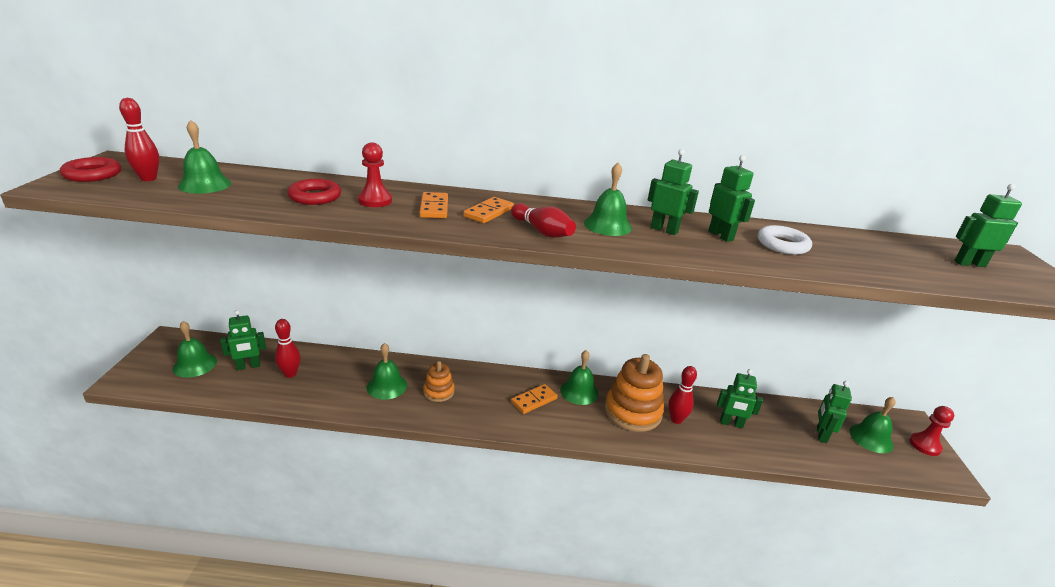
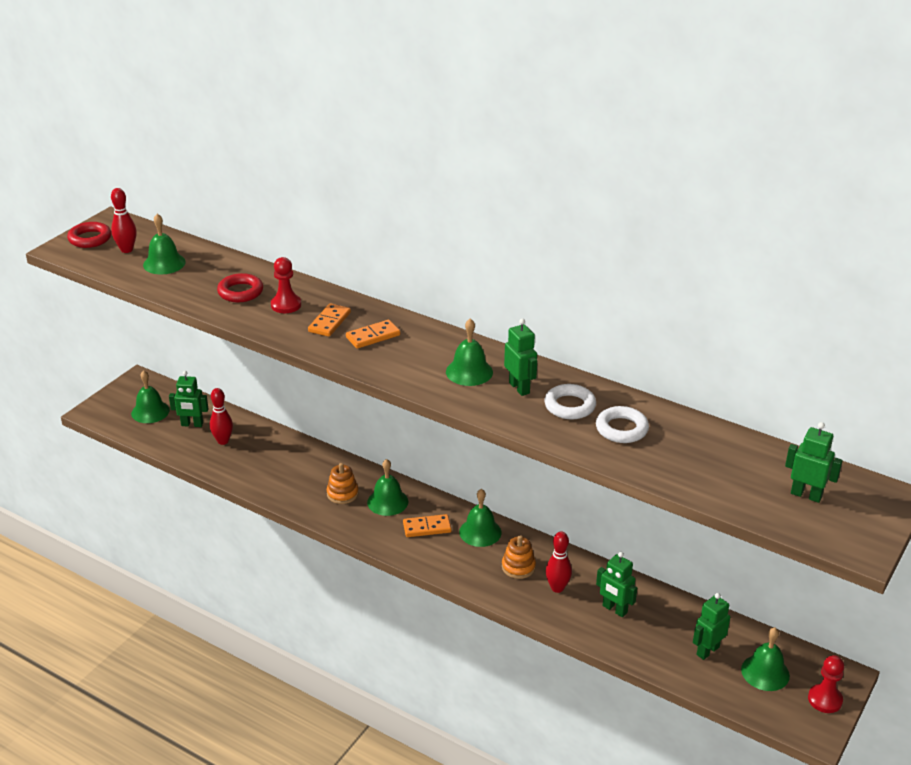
camera: 30 degrees right, 5 degrees up
(387, 386) = (299, 475): green bell -> green bell (387, 502)
(542, 231) = (399, 367): red bowling pin -> none
(633, 412) = (518, 567): orange stacking toy -> orange stacking toy, size x0.54
(721, 236) = (569, 406): green robot -> white ring

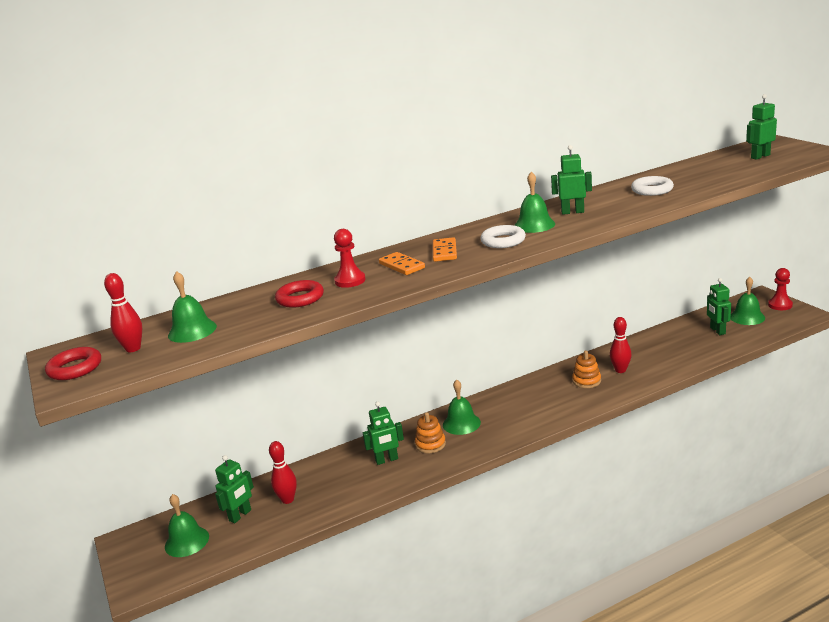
camera: 55 degrees left, 10 degrees down
(427, 527) = (509, 411): orange domino -> none
(480, 532) = (534, 388): green bell -> none
(569, 406) = (610, 200): white ring -> white ring (503, 241)
(614, 609) = (657, 353): green robot -> green robot (387, 460)

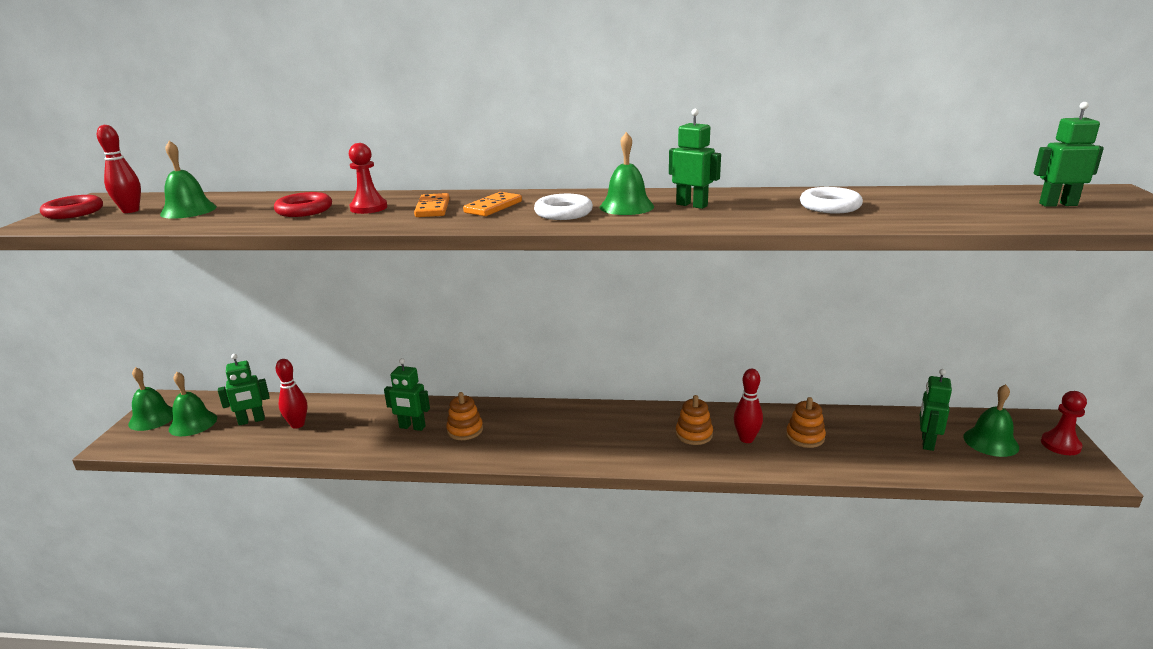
camera: 30 degrees right, 0 degrees up
(461, 423) = (517, 422): green bell -> green bell (152, 418)
(651, 355) = (805, 437): none -> orange stacking toy

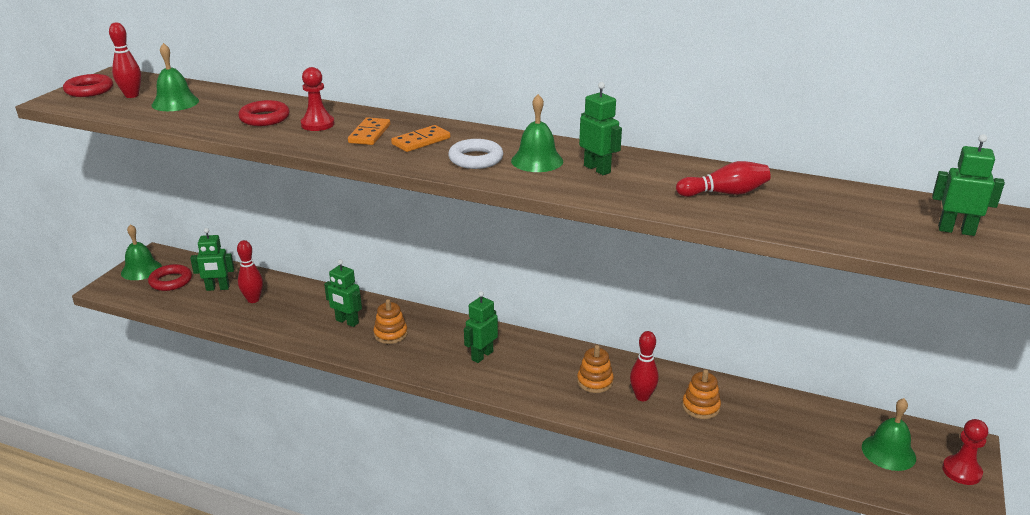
camera: 15 degrees right, 5 degrees up
(193, 423) = (171, 281): green bell -> red ring
(830, 206) = (725, 193): white ring -> red bowling pin
(927, 442) = (820, 438): green robot -> green robot (482, 355)

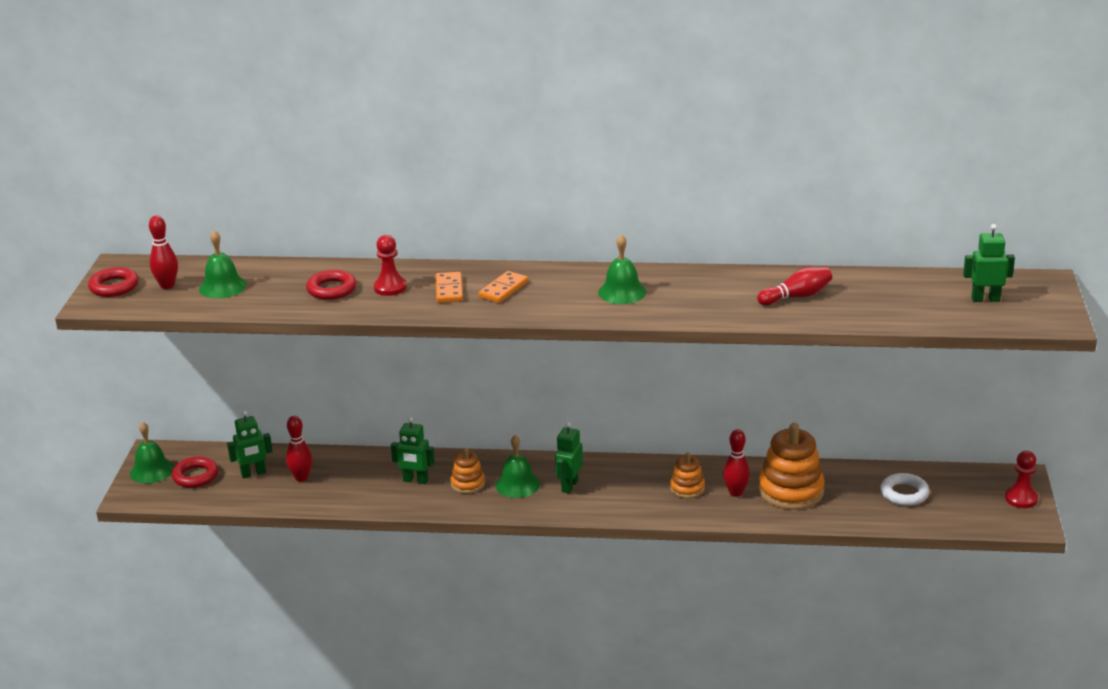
camera: 15 degrees left, 0 degrees up
(476, 159) = (566, 299): white ring -> white ring (904, 493)
(597, 169) = (679, 291): green robot -> none
(700, 407) = (791, 491): orange stacking toy -> orange stacking toy, size x1.85
(888, 452) = (959, 496): green bell -> green bell (517, 484)

